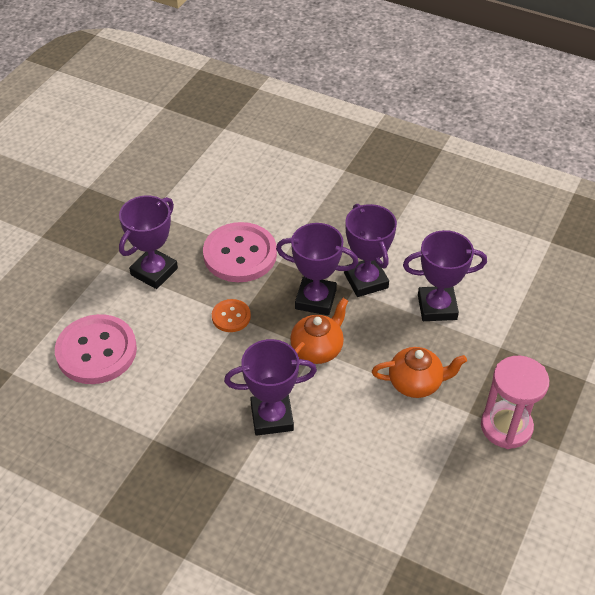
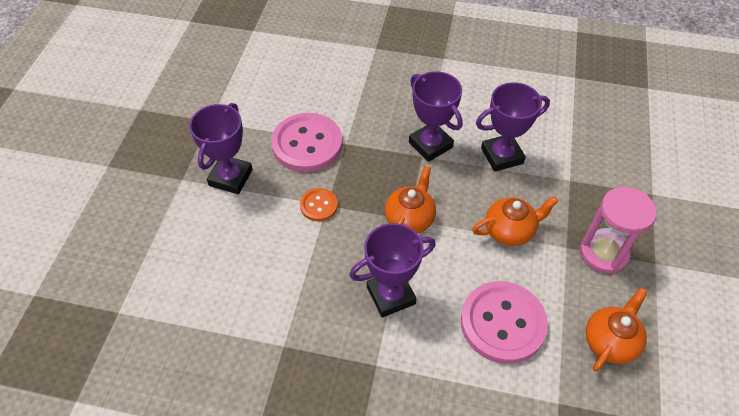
camera: 15 degrees left, 5 degrees up
(96, 351) = (198, 269): pink button -> pink button (502, 323)
(315, 299) = (391, 172): purple trophy -> none
(477, 512) = (610, 341): none -> orange teapot

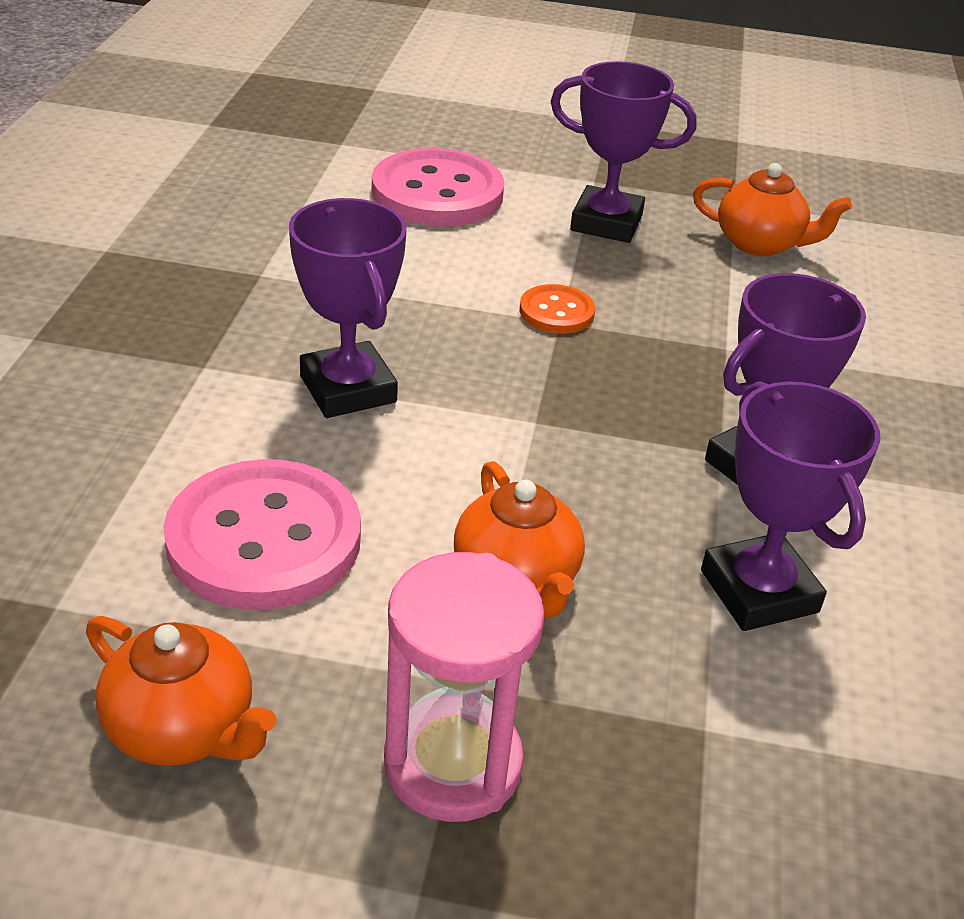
camera: 85 degrees right, 15 degrees down
(307, 144) = (709, 301): pink button -> pink button (437, 193)
(410, 218) = (536, 423): orange teapot -> orange teapot (760, 244)

